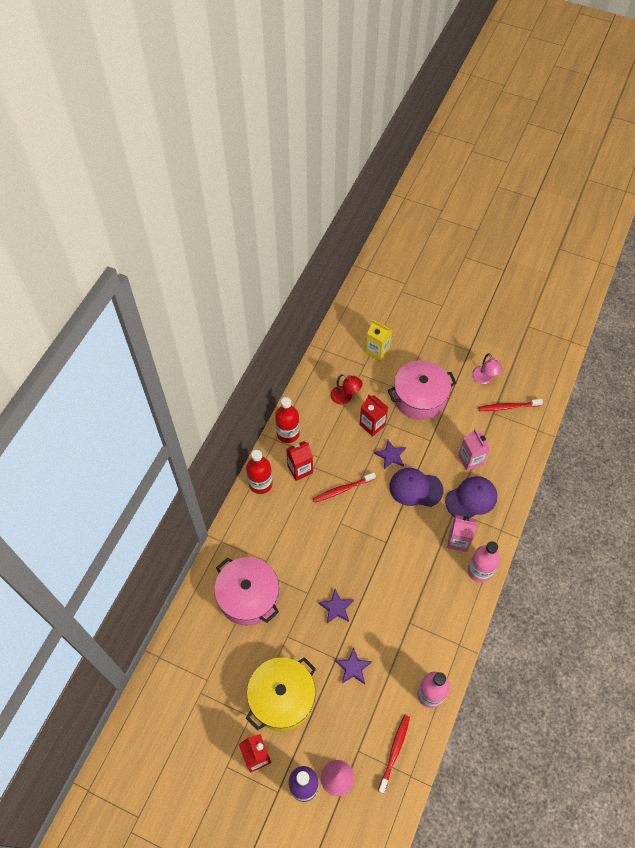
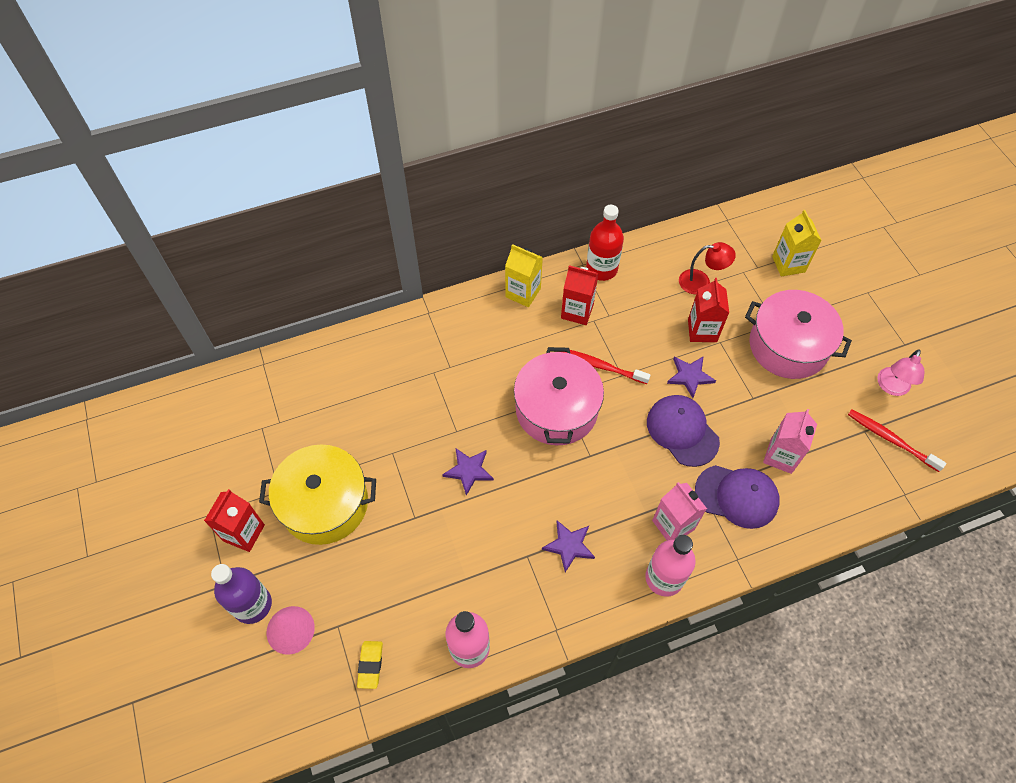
camera: 45 degrees right, 0 degrees up
(248, 596) = (398, 384): pink pot -> pink pot (556, 409)
(260, 484) = (523, 293): red bottle -> yellow carton
(345, 397) = (701, 282): red lamp -> red lamp turned 75 degrees counterclockwise
(353, 668) = (421, 543): purple star -> purple star (569, 546)
(394, 752) = (370, 665): red toothbrush -> yellow eraser

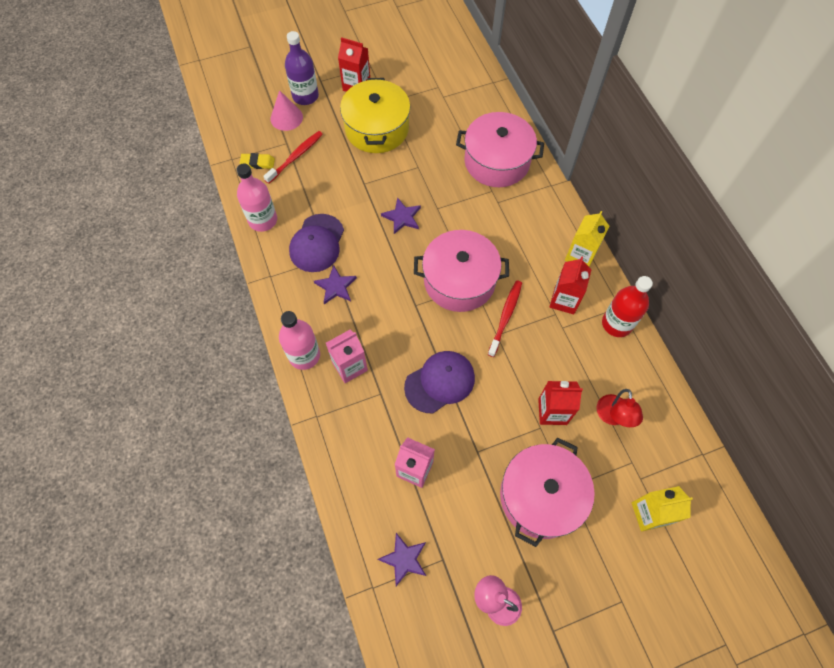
camera: 90 degrees right, 5 degrees up
(390, 365) = (497, 161): none -> pink pot
(690, 376) = (498, 395): purple star -> purple star (404, 559)
(737, 496) = (375, 423): purple cap -> purple cap (317, 243)
(891, 439) = (433, 586): red toothbrush -> red toothbrush (295, 157)

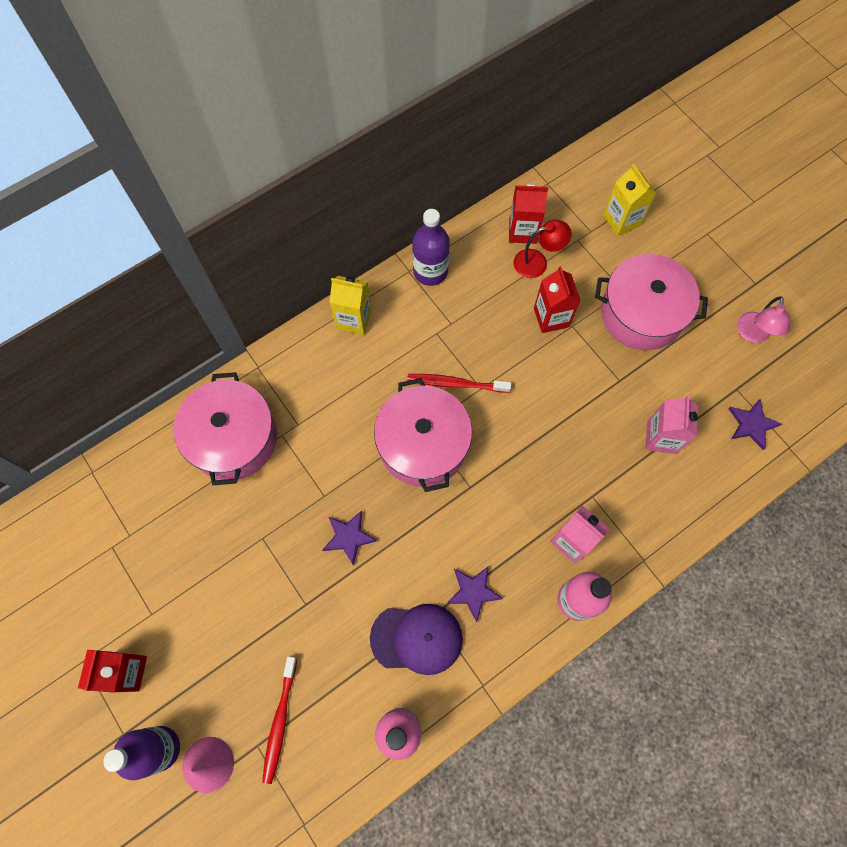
camera: 105 degrees left, 5 degrees up
(257, 163) = (303, 778): yellow eraser -> none
(295, 157) = (280, 721): red toothbrush -> red toothbrush turned 105 degrees counterclockwise
(377, 128) = (205, 615): yellow pot -> none
(440, 382) = (557, 435): purple cap -> none
(564, 300) = (416, 327): red carton -> red carton (522, 231)
(617, 323) = (430, 271): red bottle -> purple bottle

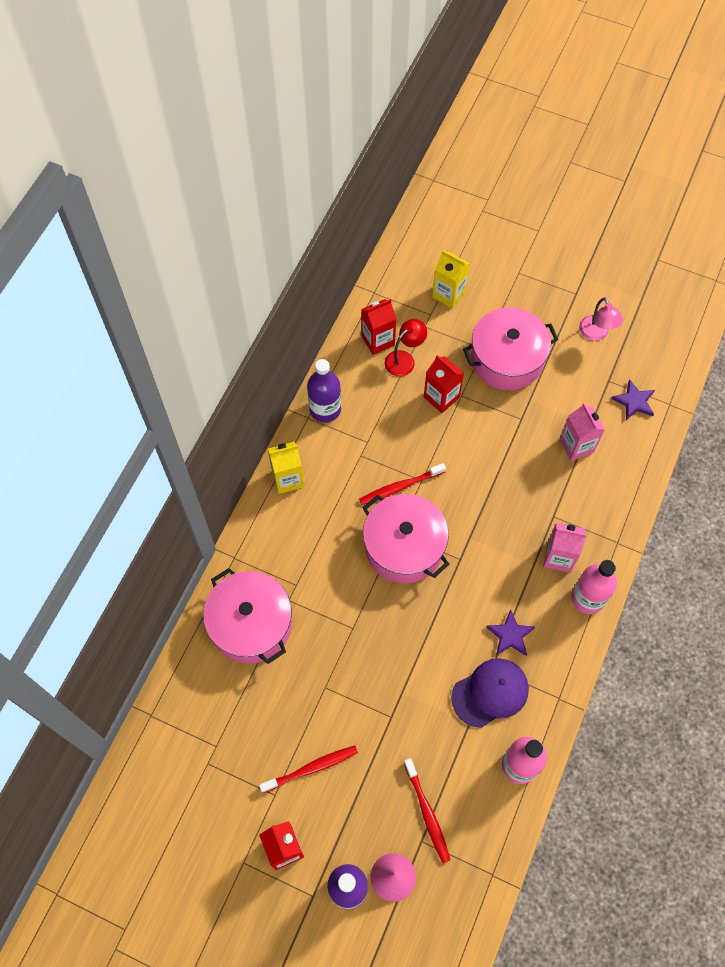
camera: 30 degrees left, 5 degrees down
(200, 609) = (311, 768): none -> red toothbrush
(349, 537) = (392, 648): purple star -> none

